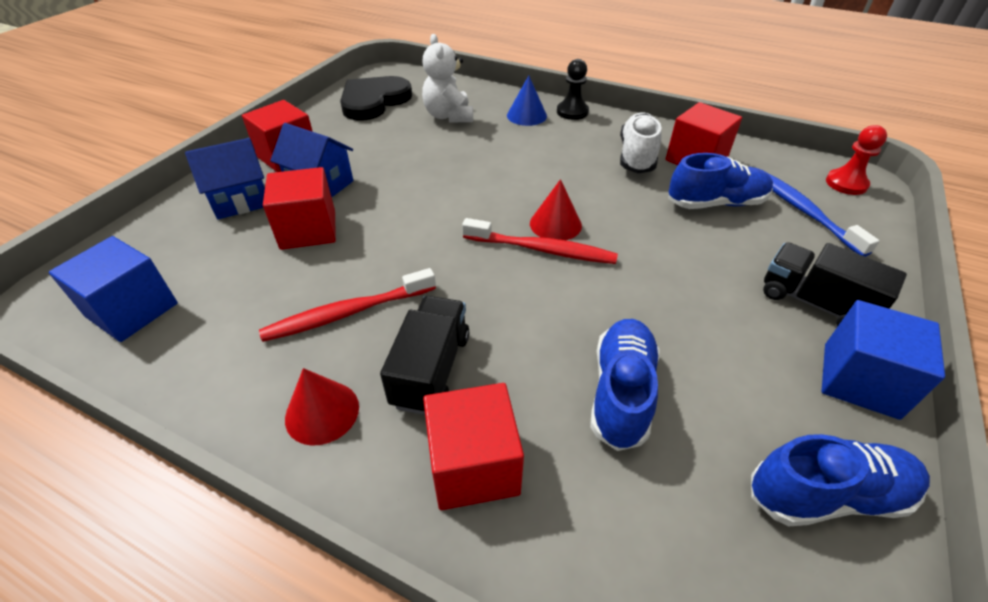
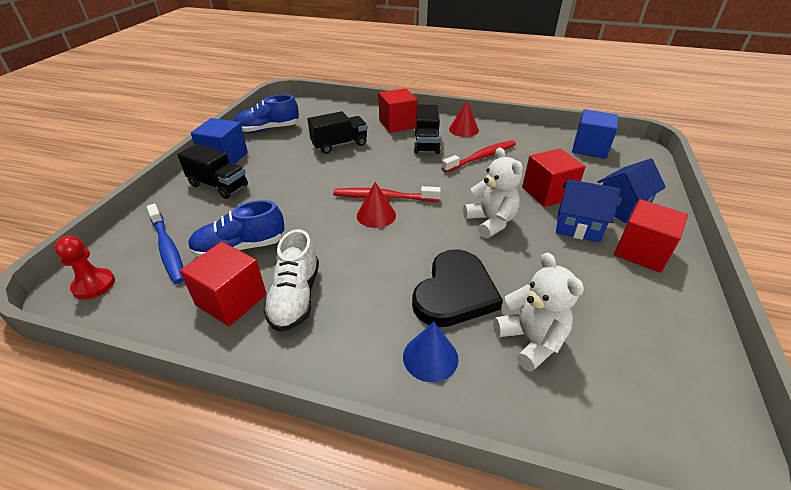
camera: 170 degrees right, 5 degrees down
(374, 101) = (654, 361): black heart -> black heart (454, 292)
(415, 200) = (490, 222): none -> white teddy bear
(572, 112) = (368, 376): black pawn -> none
(621, 392) = (339, 145): blue shoe -> black truck

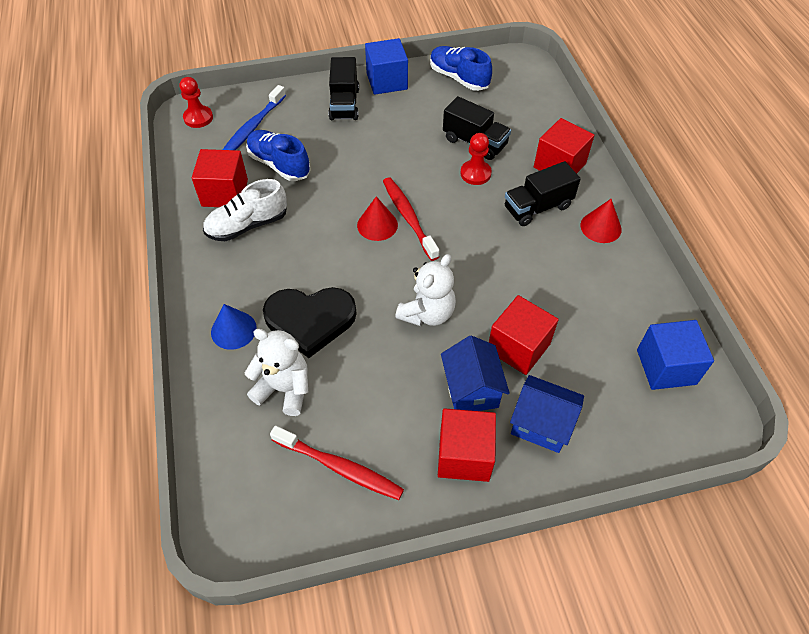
camera: 60 degrees right, 15 degrees up
(370, 154) = (475, 173): none -> red pawn
(481, 157) = (548, 265): red toothbrush -> red toothbrush (340, 467)
(531, 340) = (284, 389): white teddy bear -> white teddy bear turned 105 degrees counterclockwise

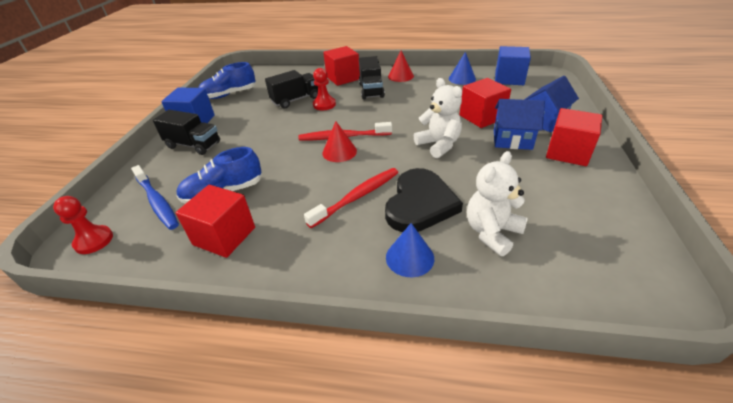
camera: 65 degrees left, 15 degrees down
(247, 225) = (281, 226): white shoe -> none
(340, 467) = (578, 212): red toothbrush -> red toothbrush (357, 197)
(632, 304) = (462, 79): none -> blue cone

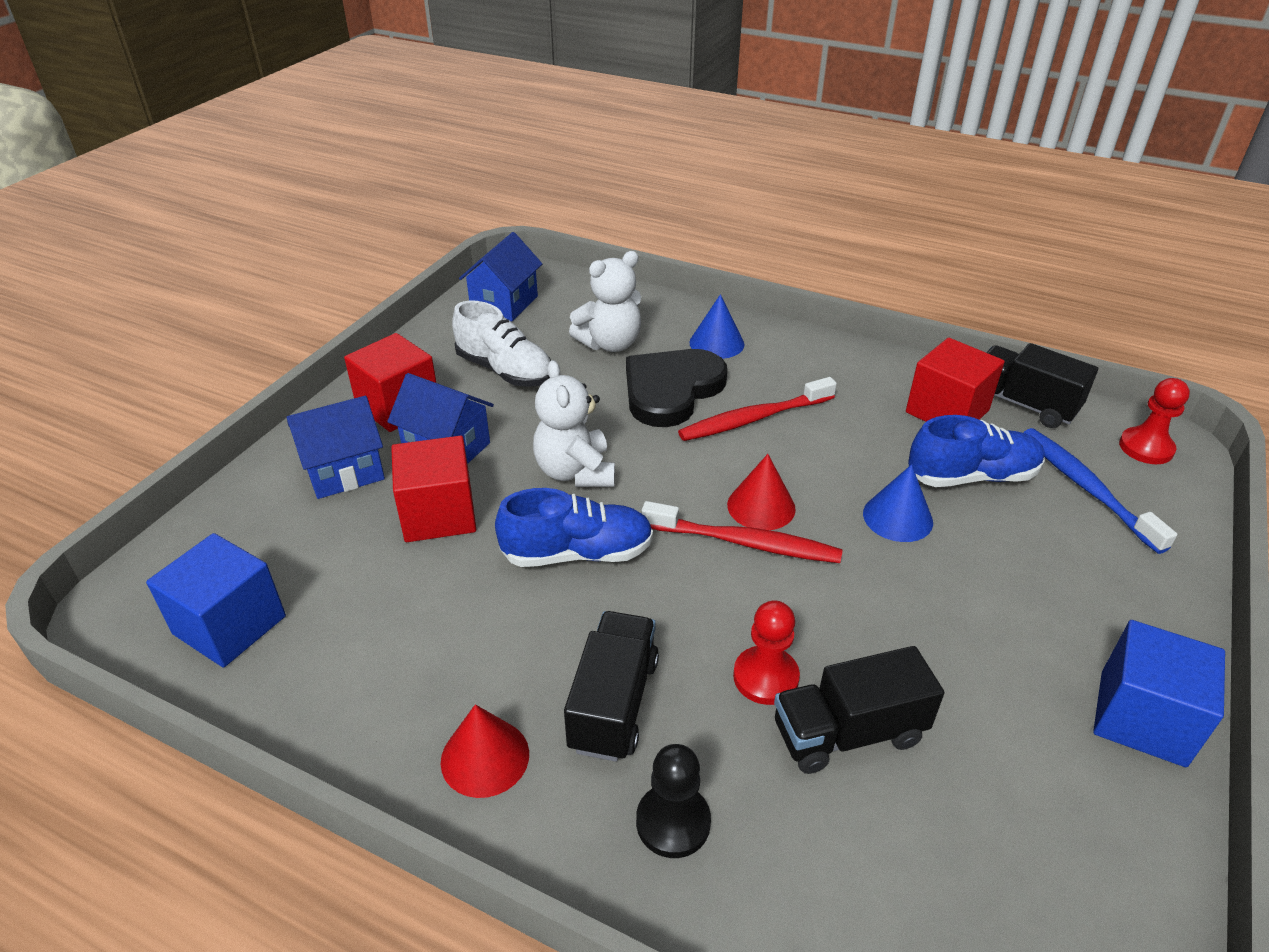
camera: 165 degrees left, 0 degrees up
(193, 145) = (1092, 616): black truck -> black truck (1023, 404)
(229, 94) = (1091, 857): blue shoe -> blue shoe (577, 553)
(343, 78) = (673, 822): red cube -> black pawn
(462, 79) = (335, 671): blue cone -> blue cone (897, 517)
(539, 189) = (505, 371): none -> white shoe
(621, 253) = (504, 304): none -> blue house

